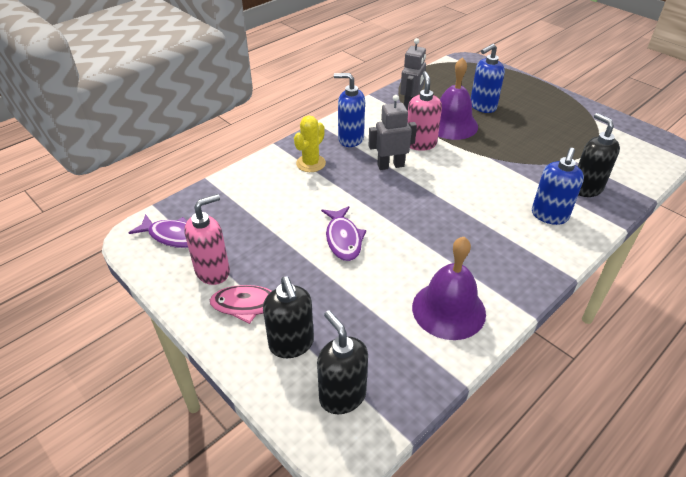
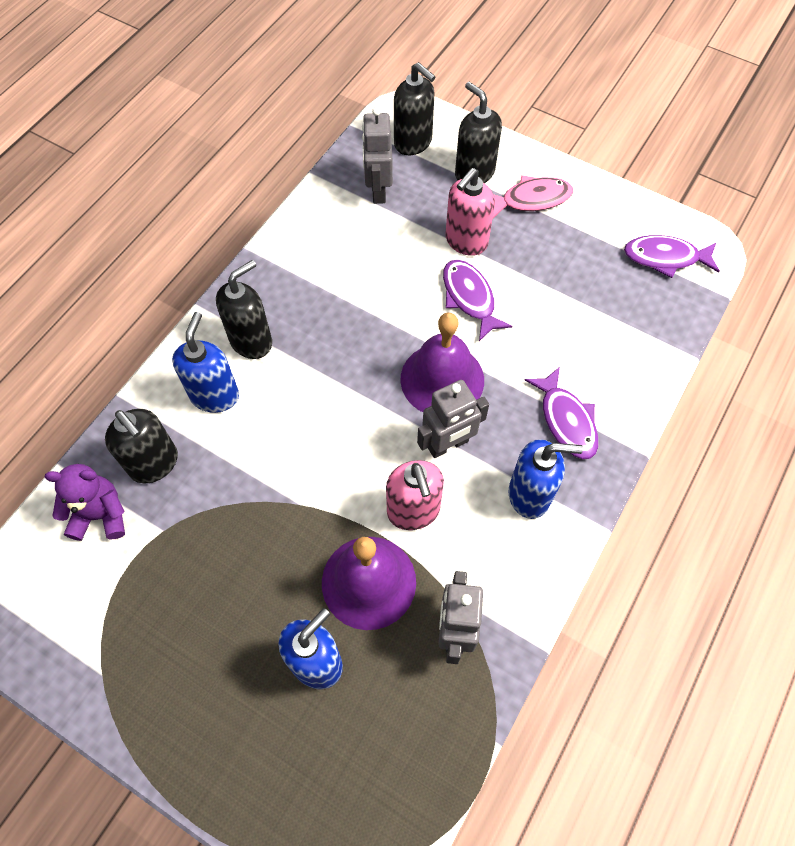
camera: 165 degrees right, 20 degrees up
(213, 271) = (592, 226): pink soap dispenser -> pink soap dispenser (466, 241)
(311, 163) = (566, 420): yellow cactus -> purple fish
(395, 346) = (378, 190): none -> grey robot
(448, 310) = (333, 237): purple bell -> purple bell (442, 379)
(524, 243) = (251, 341): none -> black soap dispenser
(615, 172) = (100, 515): none -> purple teddy bear

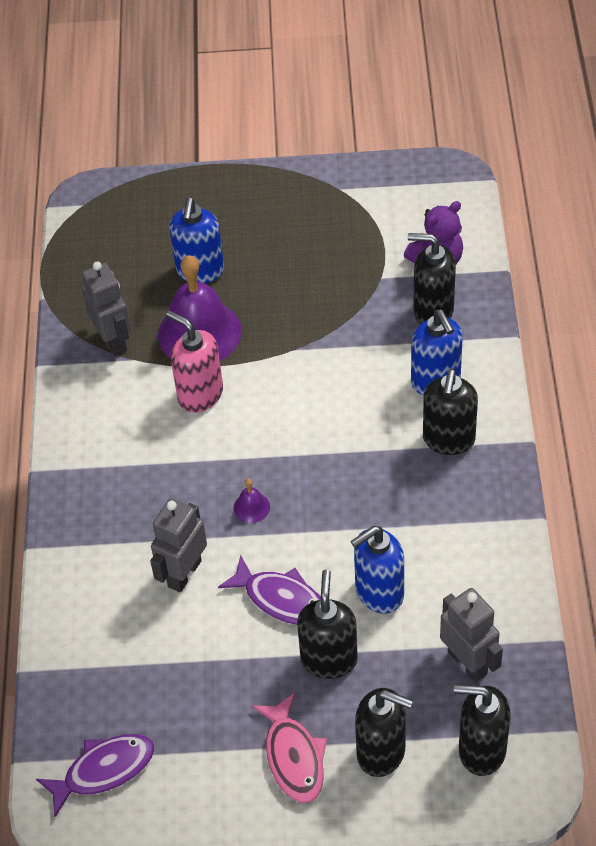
camera: 150 degrees right, 10 degrees down
(442, 379) = (251, 507): purple bell -> purple bell, size x0.41
(448, 445) = (207, 457): grey robot -> grey robot (184, 573)
(466, 241) = (329, 659): pink soap dispenser -> black soap dispenser
(530, 495) = (112, 459): blue soap dispenser -> blue soap dispenser (379, 593)
(531, 199) = (294, 757): pink fish -> pink fish turned 60 degrees counterclockwise
(566, 420) = (115, 536): purple fish -> none

